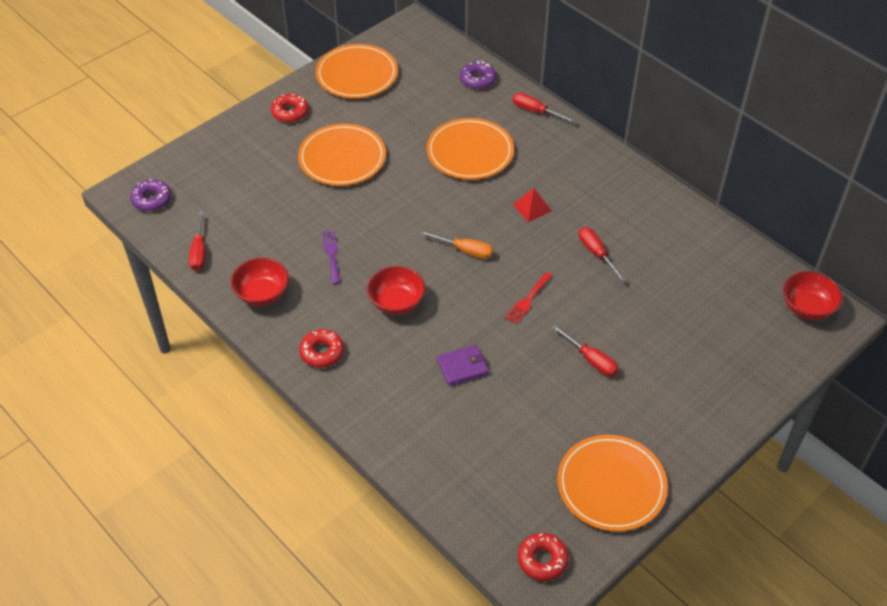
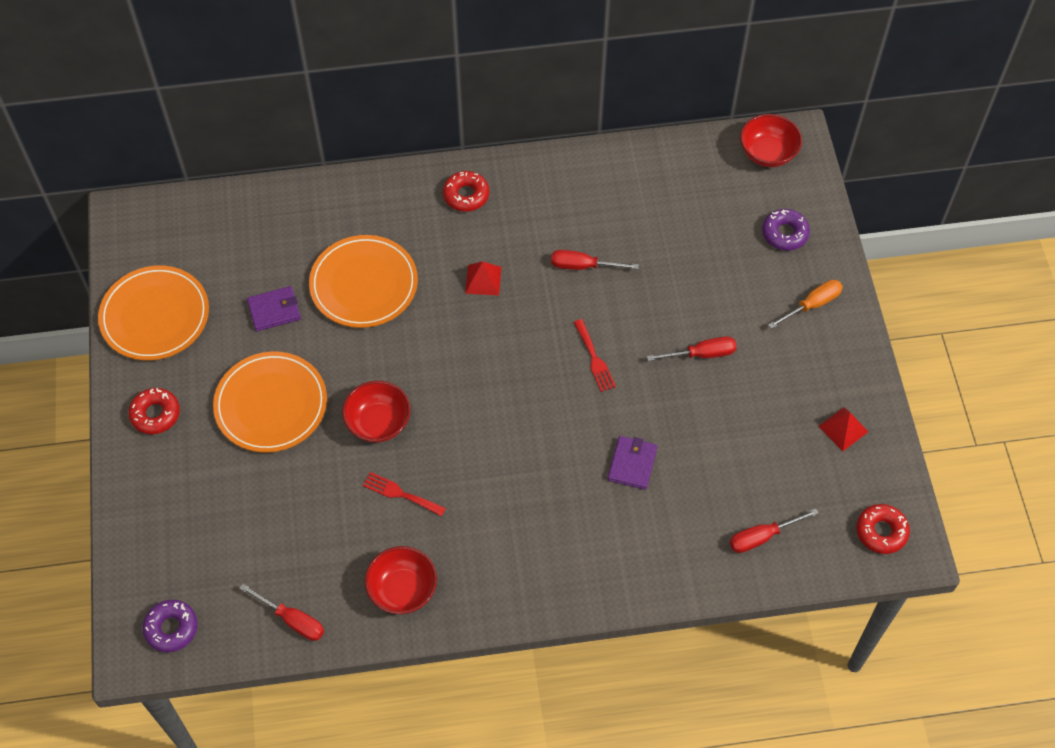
camera: 55 degrees left, 10 degrees up
(322, 352) = (522, 577): red donut -> red donut (466, 195)
(331, 254) = (400, 494): purple fork -> red fork
(397, 302) = (511, 472): red bowl -> red bowl (378, 423)
(410, 122) = (274, 310): none -> purple wallet
(465, 250) = (492, 372): orange screwdriver -> orange screwdriver (812, 305)
(478, 80) = (266, 211): purple donut -> purple donut (784, 233)
(535, 111) = (357, 192): red screwdriver -> red screwdriver (762, 537)
(611, 485) = (843, 429): orange plate -> red pyramid

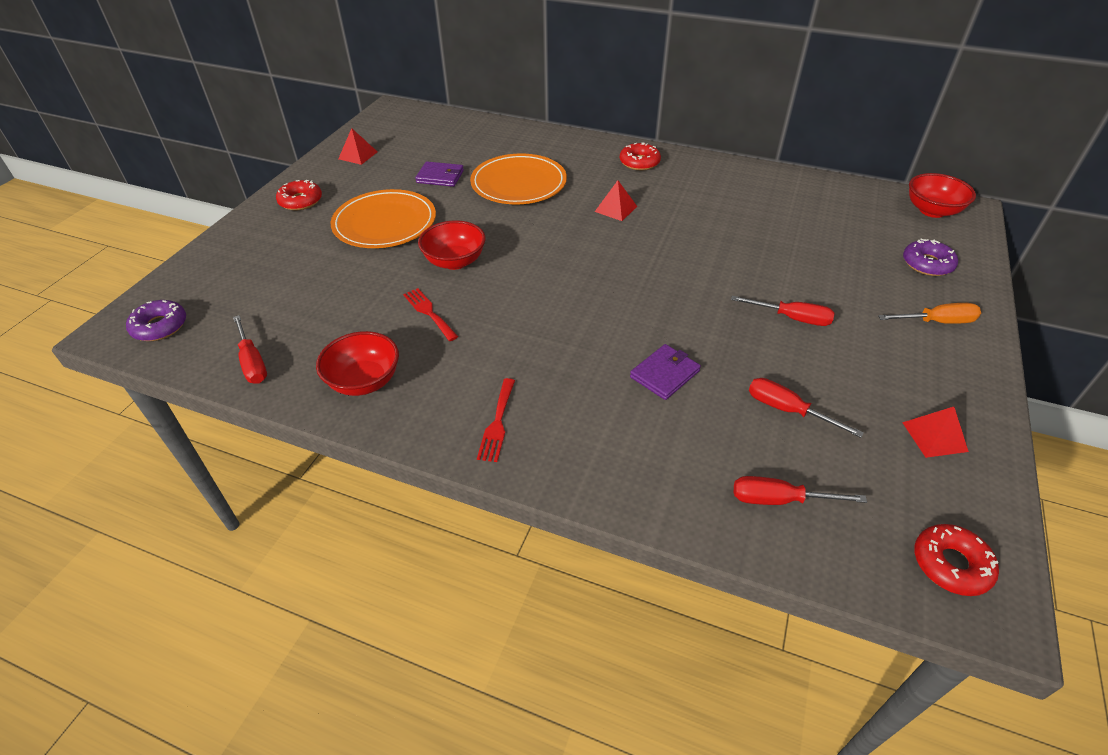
camera: 30 degrees right, 15 degrees down
(155, 316) = (358, 155): orange plate -> red pyramid
(583, 266) = (710, 226): red screwdriver -> red screwdriver (787, 410)
(594, 359) = (679, 286): red fork -> red fork (497, 423)

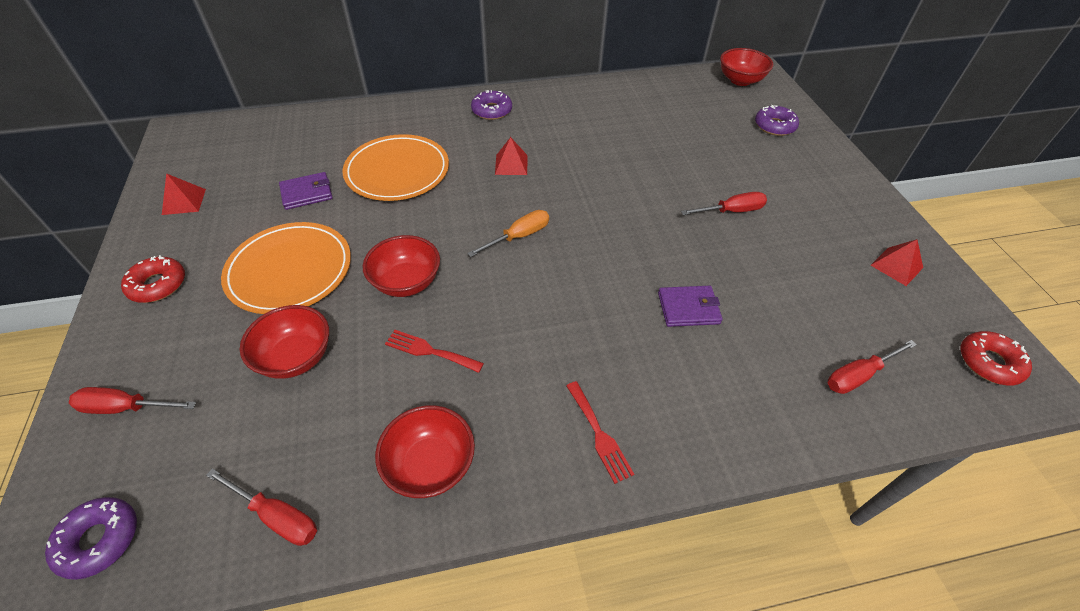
camera: 35 degrees left, 5 degrees up
(341, 278) = (296, 357): none -> red bowl
(639, 162) = (492, 111): red donut -> purple donut
(664, 374) = (688, 308): purple wallet -> purple wallet turned 75 degrees clockwise
(787, 410) = (797, 294): red screwdriver -> red screwdriver (126, 408)
(937, 322) = (820, 172): orange screwdriver -> orange screwdriver (519, 236)

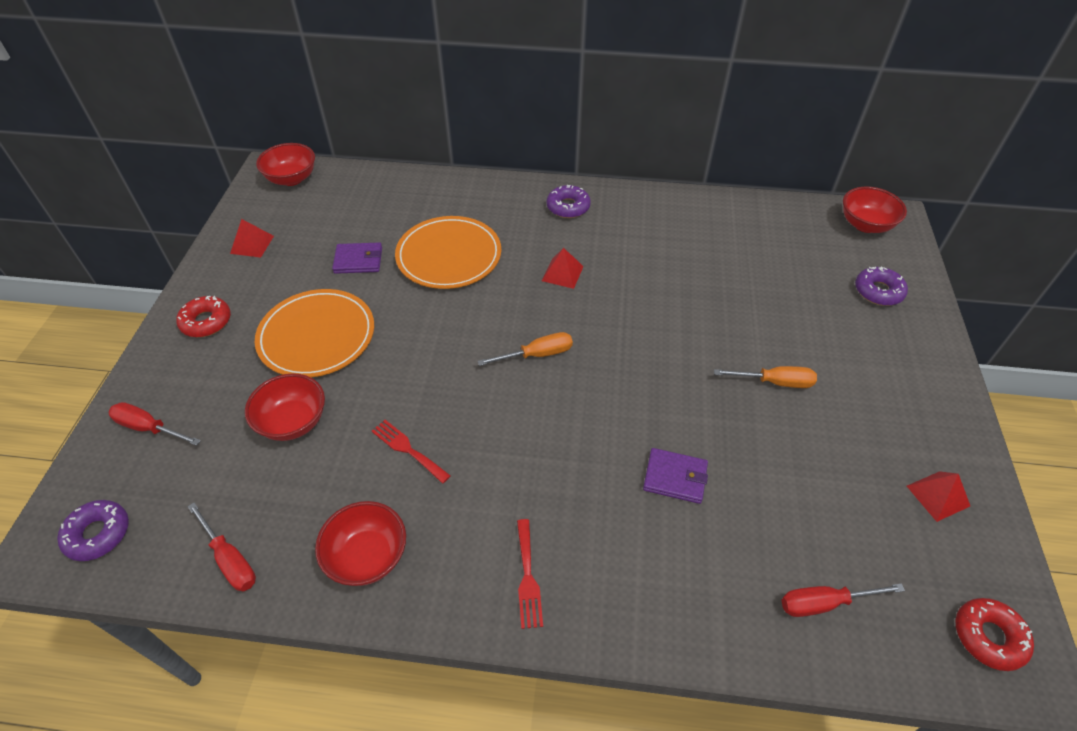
camera: 20 degrees right, 0 degrees up
(406, 282) = (413, 375): red bowl -> red bowl (292, 179)
(731, 211) = (775, 382): red screwdriver -> orange screwdriver

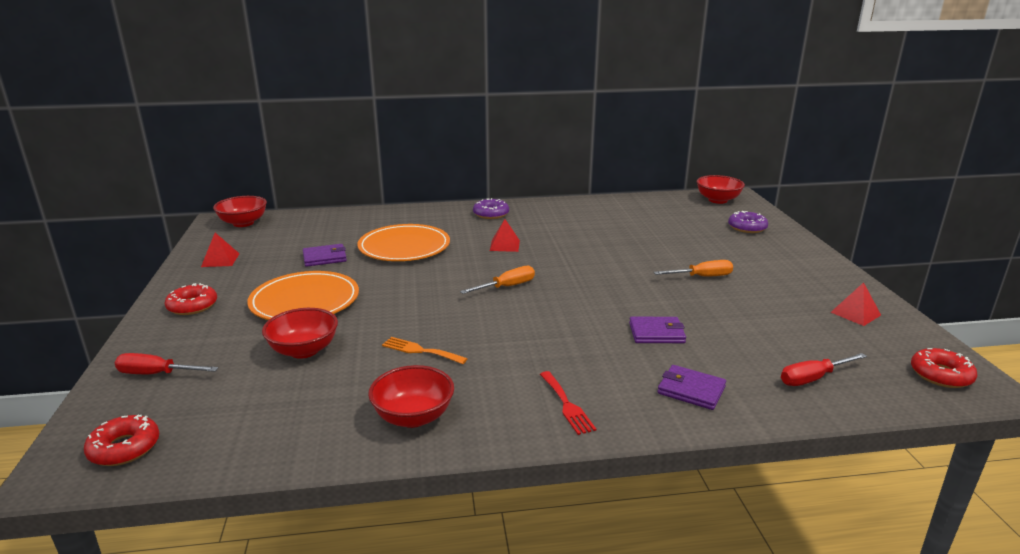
camera: 15 degrees left, 25 degrees down
(98, 534) = (124, 448): purple donut -> red donut
(230, 559) = (276, 441): red screwdriver -> none
(408, 449) = (420, 351): red fork -> orange fork
(672, 587) = (691, 390): none -> purple wallet

